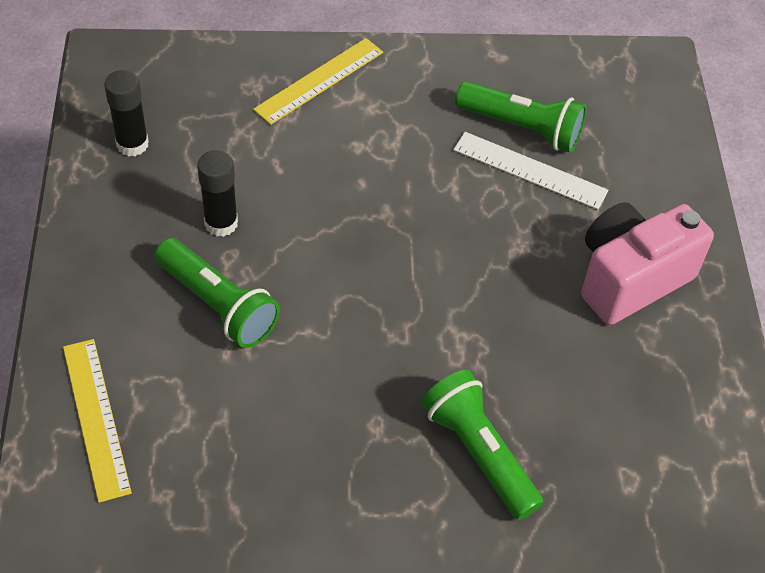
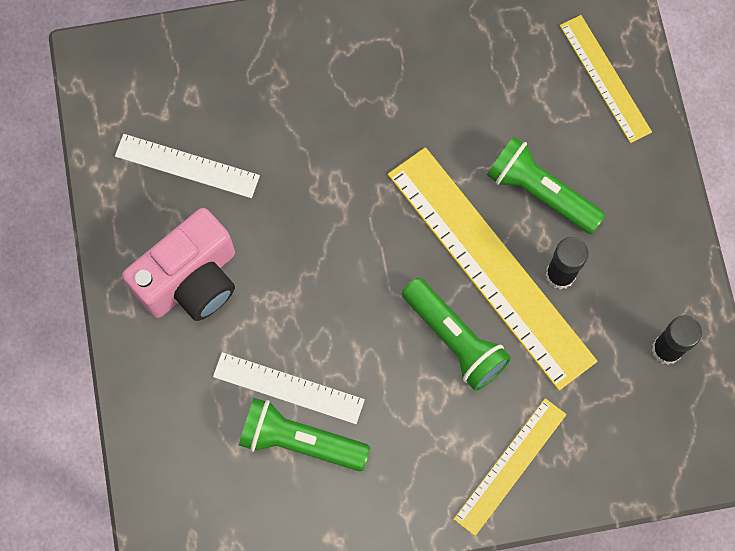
camera: 175 degrees right, 20 degrees up
(296, 242) = (490, 266): none -> yellow ruler
(479, 453) = (308, 98): green flashlight -> green flashlight (454, 339)
(635, 397) = (187, 166): none -> white ruler

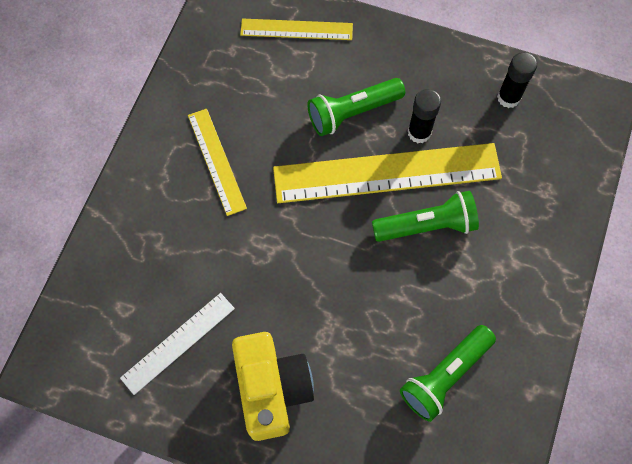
camera: 60 degrees left, 5 degrees down
(191, 280) = (272, 389): pink camera -> yellow camera
(288, 388) = (399, 362): white ruler -> none
(510, 466) = (539, 239): yellow ruler -> yellow ruler (216, 161)

